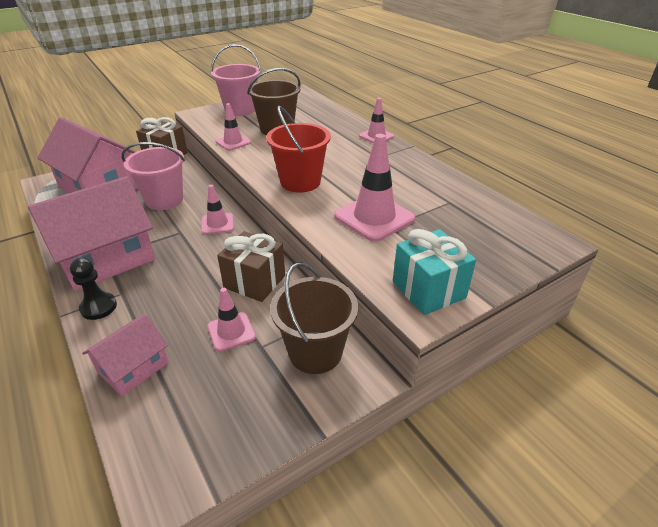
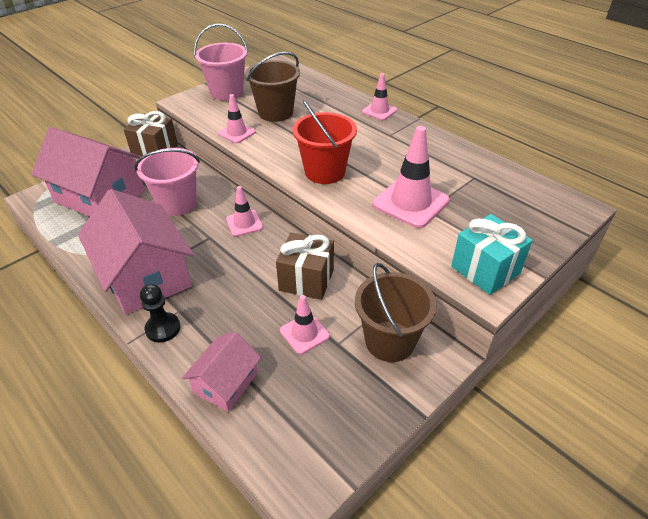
camera: 10 degrees left, 5 degrees up
(106, 258) = (145, 275): pink house -> pink house turned 75 degrees counterclockwise

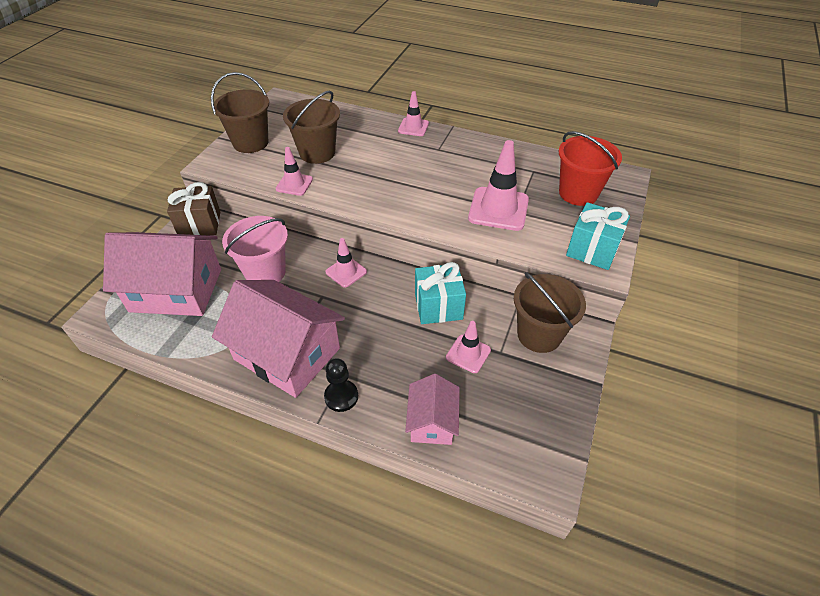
camera: 25 degrees left, 5 degrees up
(227, 92) = (251, 143): pink bucket -> brown bucket
(306, 280) = (438, 306): brown gift -> turquoise gift
(325, 172) = (406, 201): red bucket -> red bucket (578, 193)

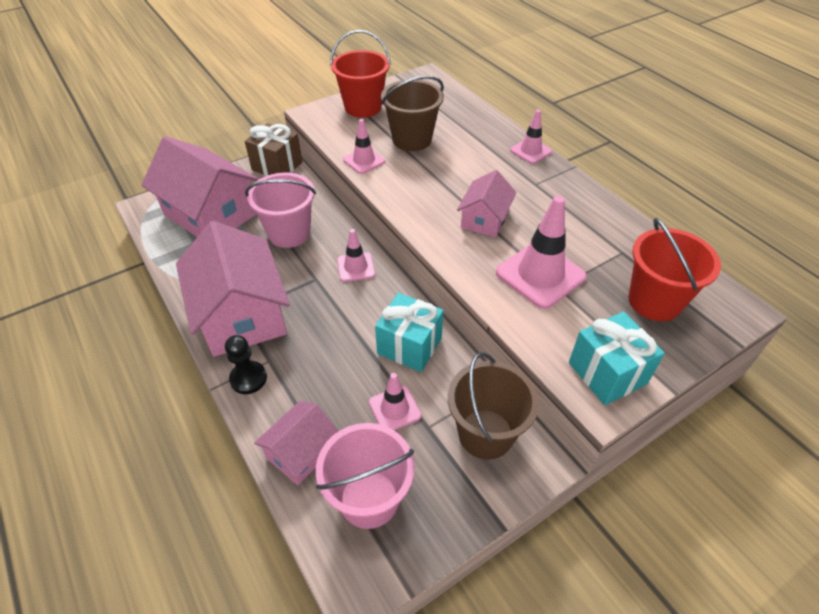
camera: 35 degrees right, 0 degrees up
(251, 143) = (363, 107): brown bucket -> red bucket
(427, 188) = (484, 219): none -> pink house
(506, 421) = (369, 499): none -> pink bucket

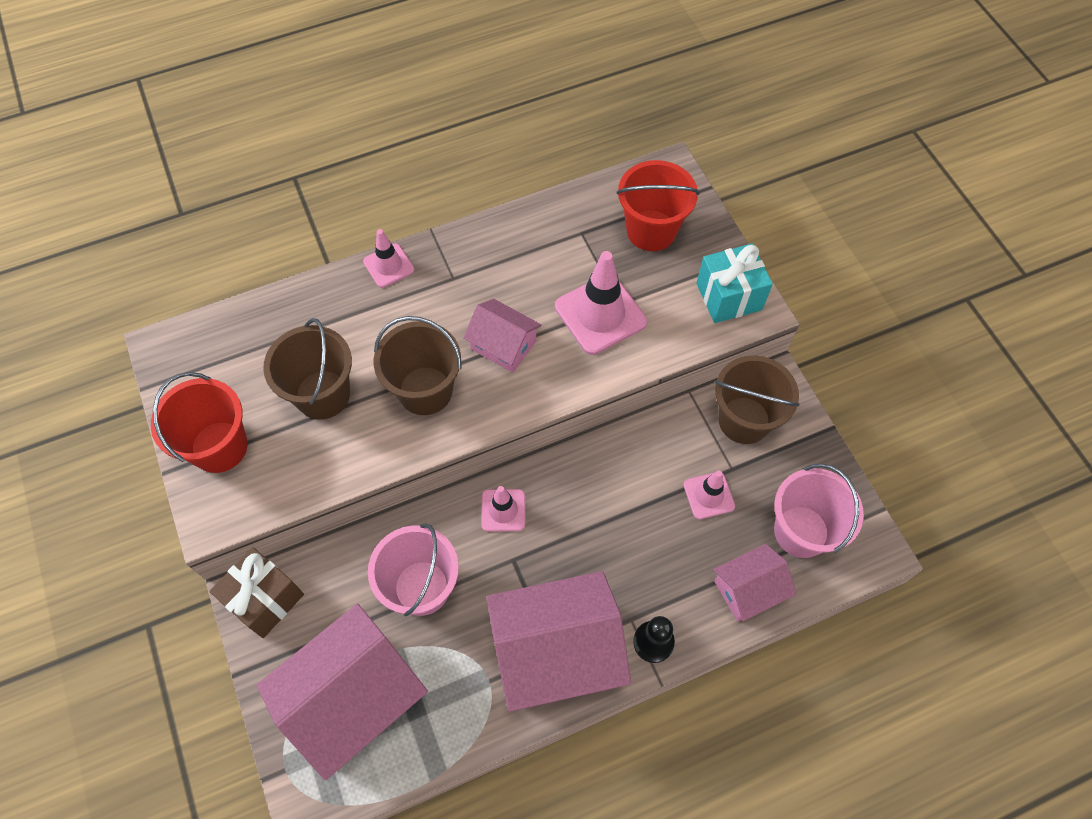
camera: 80 degrees left, 15 degrees up
(301, 452) = (748, 589): pink house -> pink house turned 75 degrees counterclockwise
(364, 161) = (353, 461): pink traffic cone -> none
(409, 346) = (632, 469): turquoise gift -> none
(429, 184) = (425, 390): none -> brown bucket

